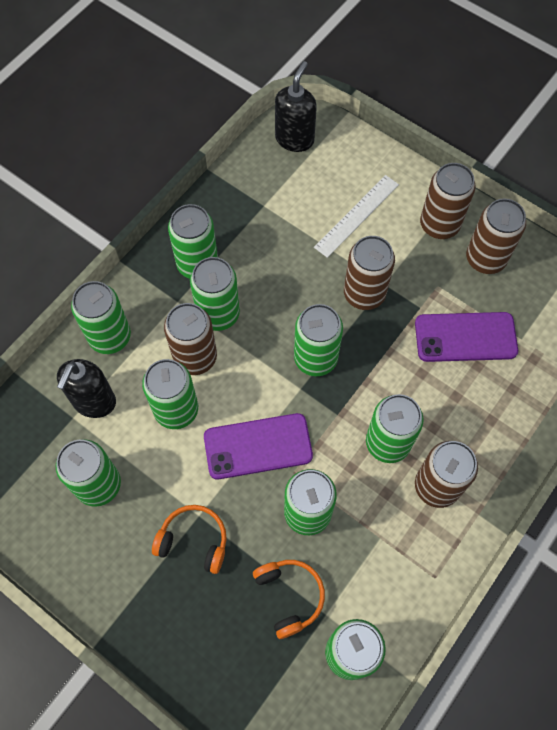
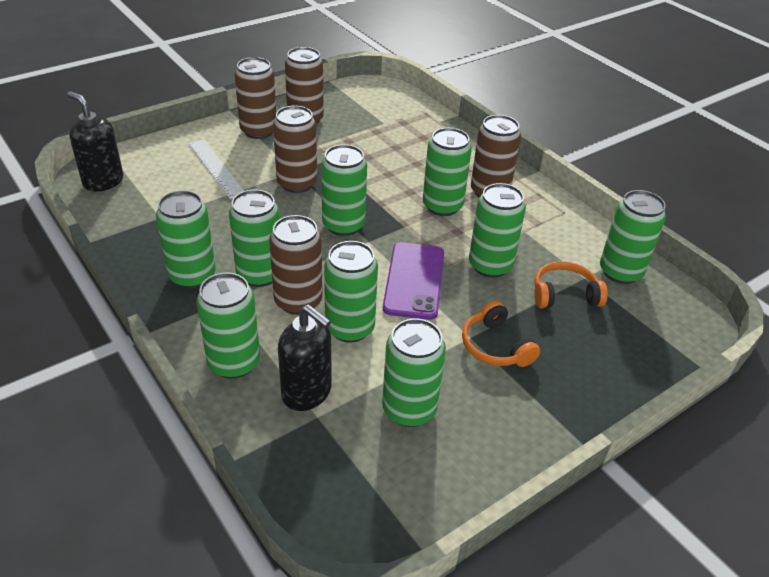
camera: 75 degrees left, 25 degrees down
(193, 541) = (495, 346): orange headphones -> orange headphones turned 60 degrees counterclockwise
(465, 337) = (368, 146): purple phone -> none

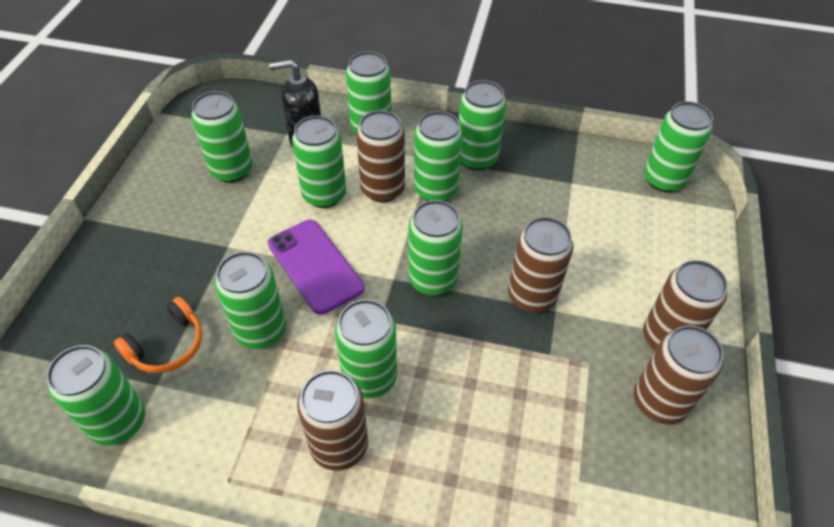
camera: 140 degrees right, 10 degrees up
(103, 181) = (663, 180): black soap dispenser -> green can
(216, 168) = (618, 258): white ruler -> none
(495, 346) = (201, 251): orange headphones -> none

